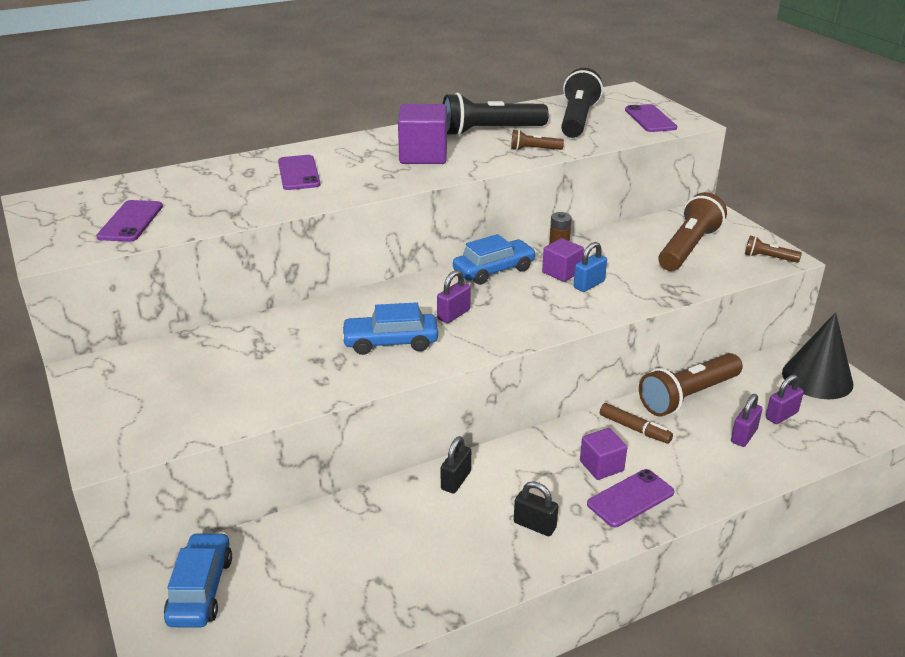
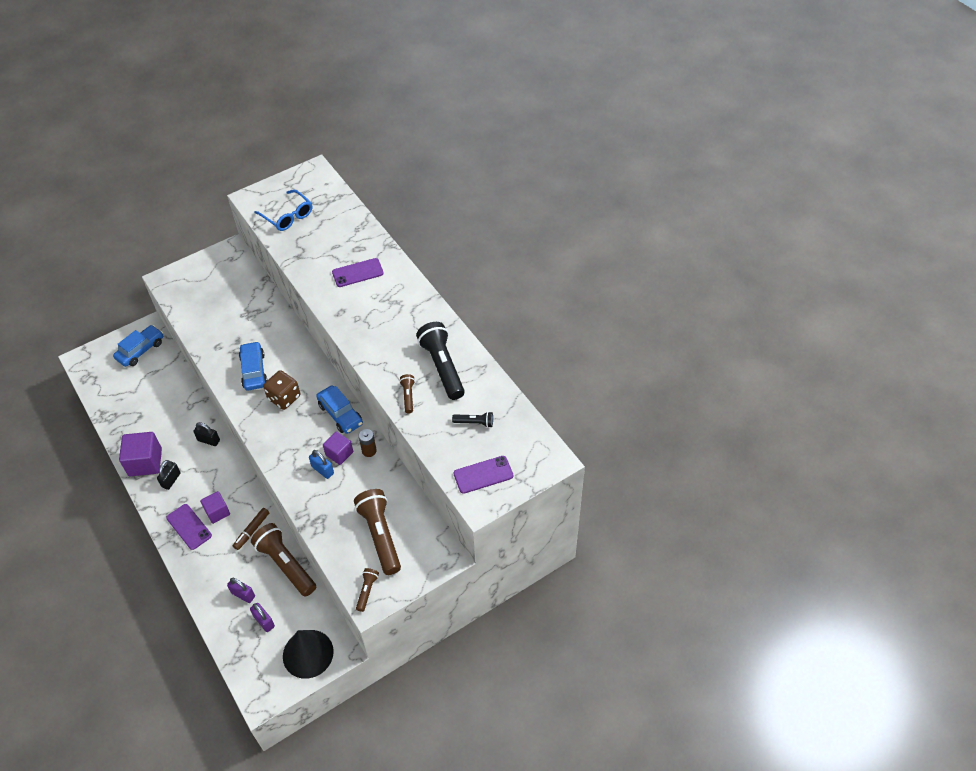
camera: 85 degrees right, 20 degrees up
(131, 221) = (287, 216): purple phone -> blue glasses
(201, 589) = (141, 350): blue car -> blue car turned 45 degrees counterclockwise
(423, 155) = (392, 332): purple cube -> purple cube (145, 462)
(453, 314) = (284, 398): purple padlock -> brown dice
(577, 120) = (474, 423): black flashlight -> black flashlight, size x0.47
(688, 248) = (380, 536): brown flashlight -> brown flashlight turned 135 degrees counterclockwise

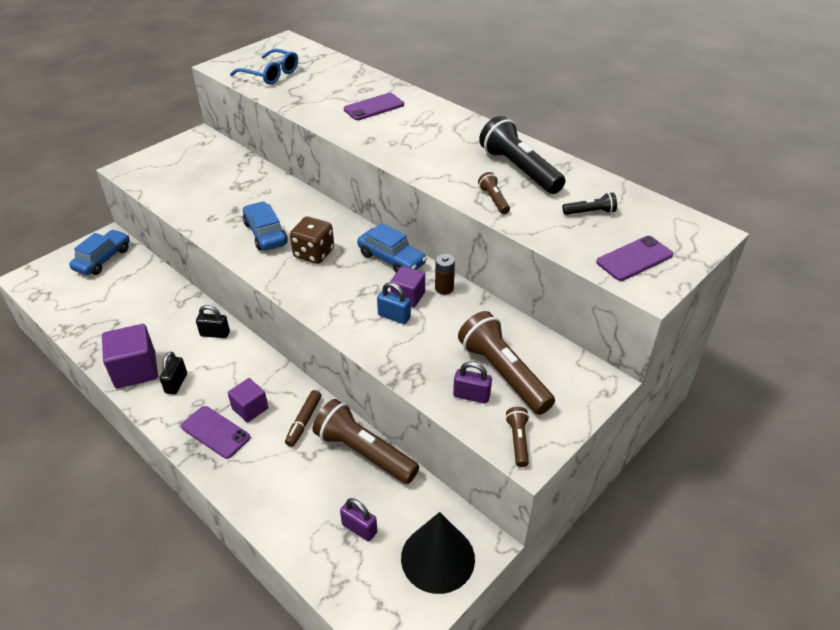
camera: 15 degrees left, 10 degrees down
(243, 594) = (317, 500): purple padlock -> purple padlock (471, 396)

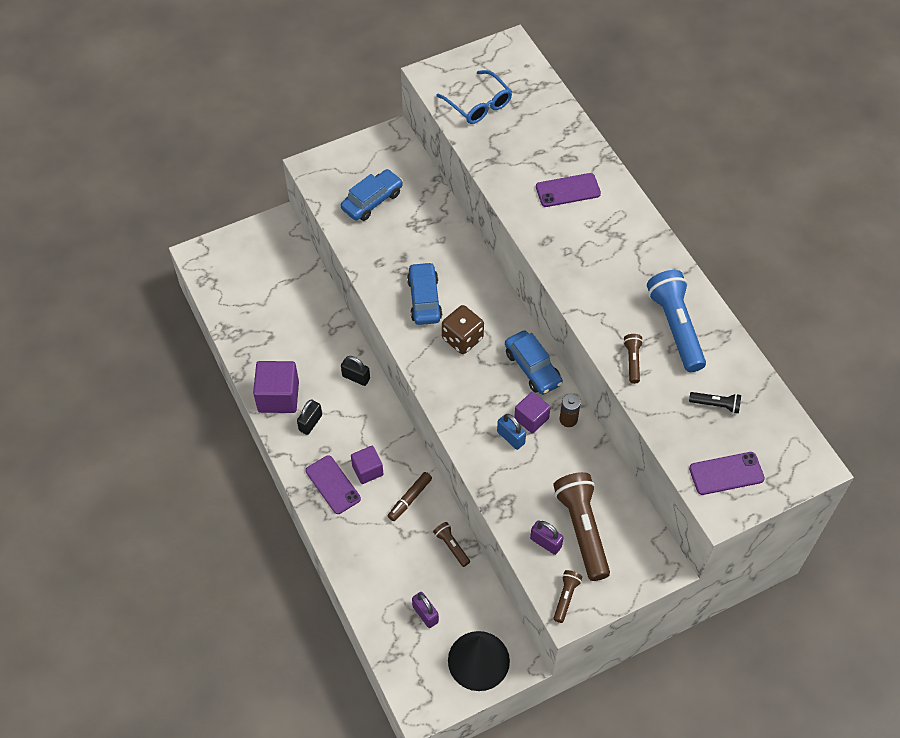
camera: 20 degrees right, 15 degrees up
(103, 259) = (271, 251): blue car -> blue car (372, 201)
(364, 452) = (451, 546): brown flashlight -> brown flashlight, size x0.47
(519, 169) = (675, 327): black flashlight -> blue flashlight

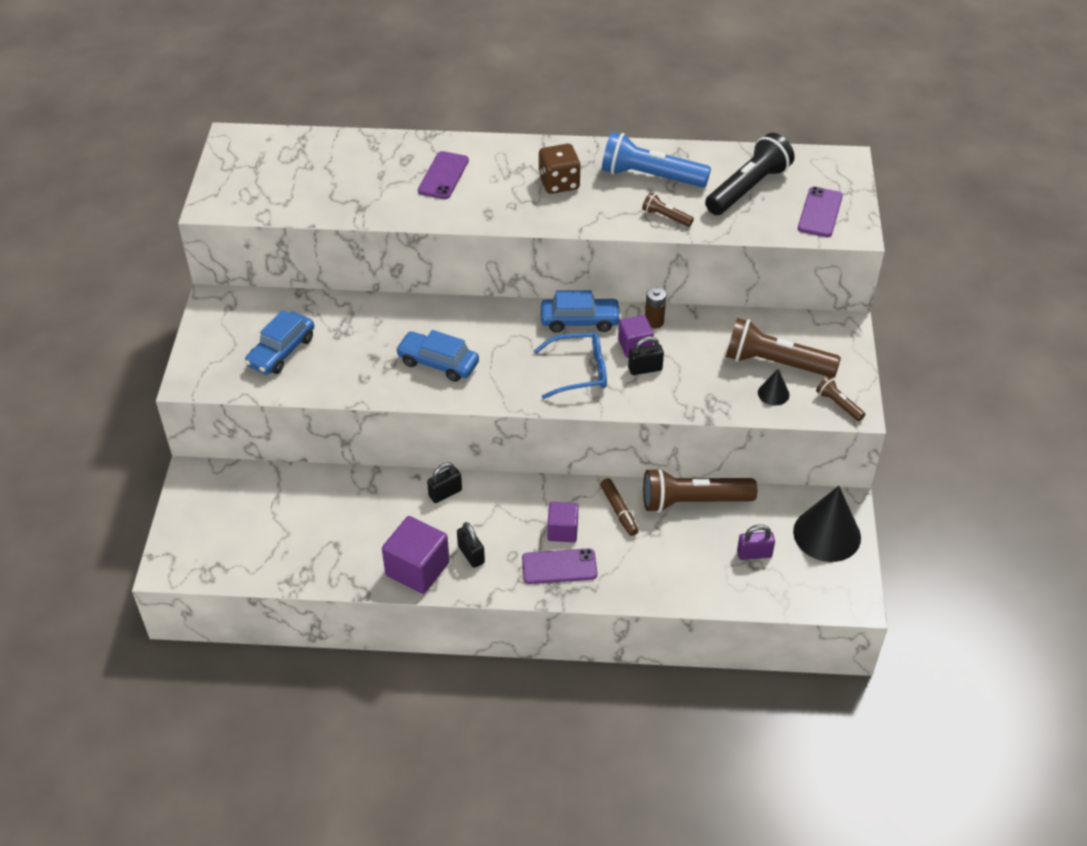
camera: 60 degrees left, 10 degrees down
(372, 201) = (281, 351): blue car -> blue car turned 135 degrees counterclockwise
(451, 546) = (693, 501): brown flashlight -> brown flashlight, size x2.11
(462, 338) = (507, 355): brown dice -> brown dice (559, 183)
(478, 104) = (283, 189): blue glasses -> blue glasses (578, 371)
(511, 437) = (645, 369): blue padlock -> black padlock
(545, 542) = (773, 393): purple padlock -> black cone
(716, 405) = (748, 188): black flashlight -> black flashlight, size x2.11

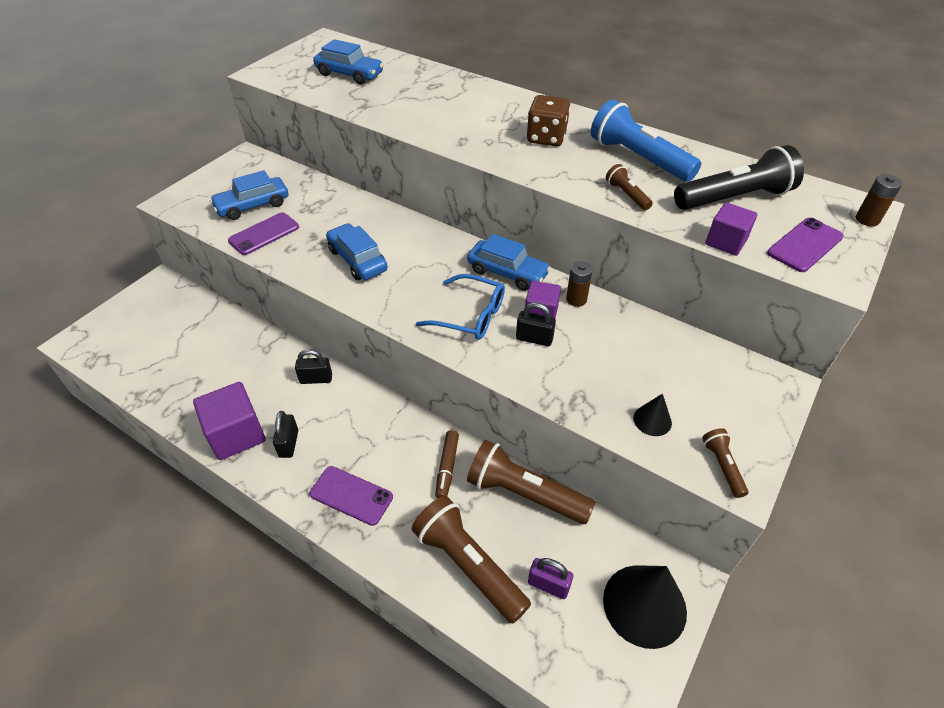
camera: 30 degrees right, 0 degrees up
(308, 176) = (349, 74): none -> blue car
(443, 176) = (452, 104): purple phone -> purple phone (264, 234)
(562, 530) = (382, 461): purple cube -> purple cube (726, 242)
(776, 363) = (676, 389): brown flashlight -> brown flashlight (468, 565)
(851, 172) = (867, 219): none -> brown battery

